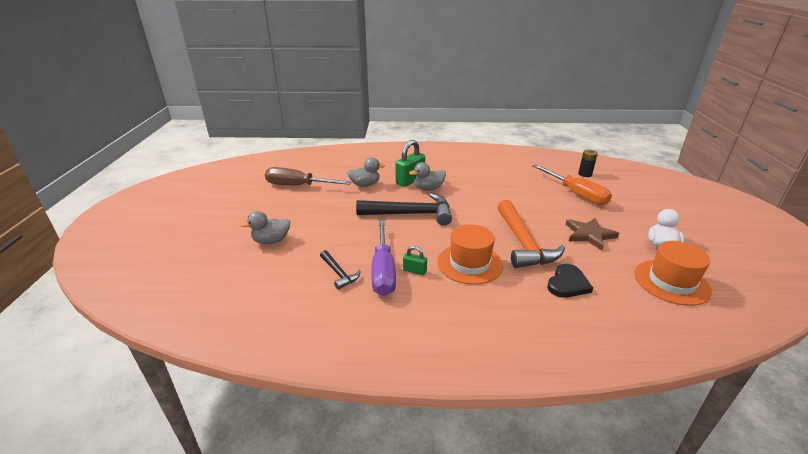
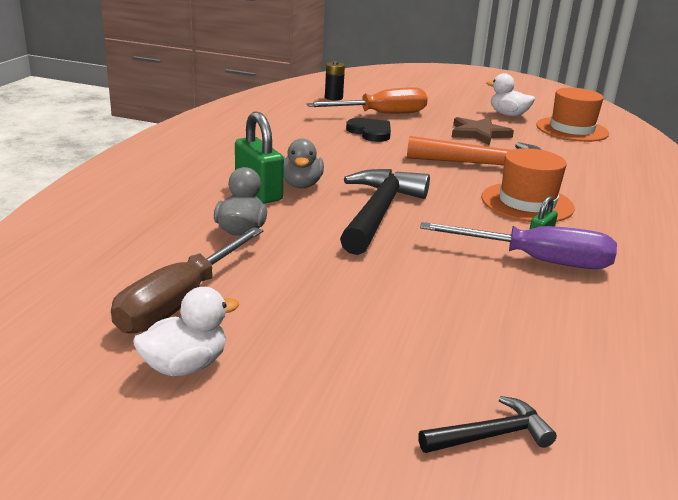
camera: 75 degrees left, 5 degrees down
(256, 196) = (185, 366): none -> white duck
(271, 241) = (415, 356): grey duck -> none
(339, 273) = (540, 297): black hammer -> black hammer (491, 436)
(567, 283) = (573, 167): black heart -> black heart (370, 132)

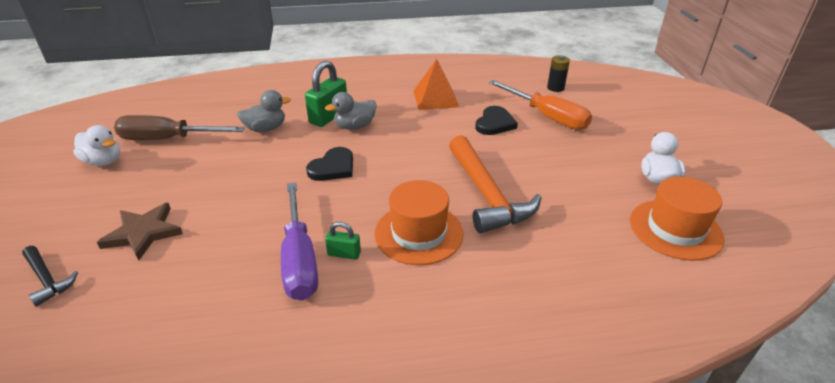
camera: 65 degrees right, 10 degrees up
(289, 139) = (435, 98): none -> orange pyramid
(379, 213) = (333, 167): black hammer -> black heart
(479, 134) = (569, 173): brown star -> brown star (143, 233)

